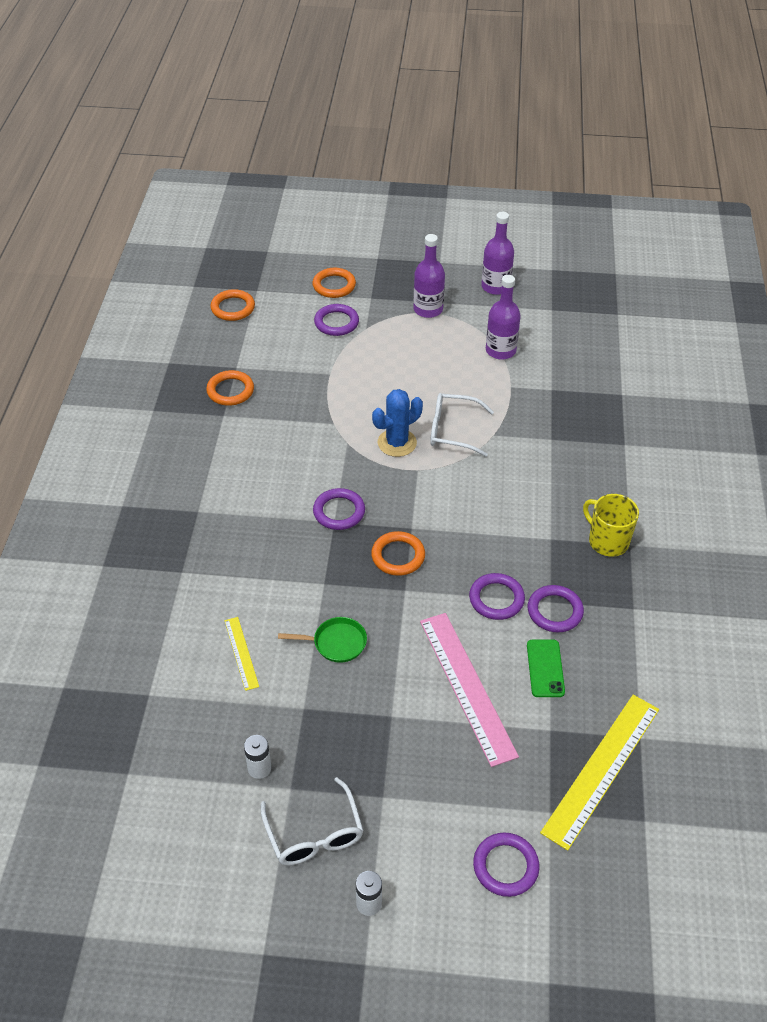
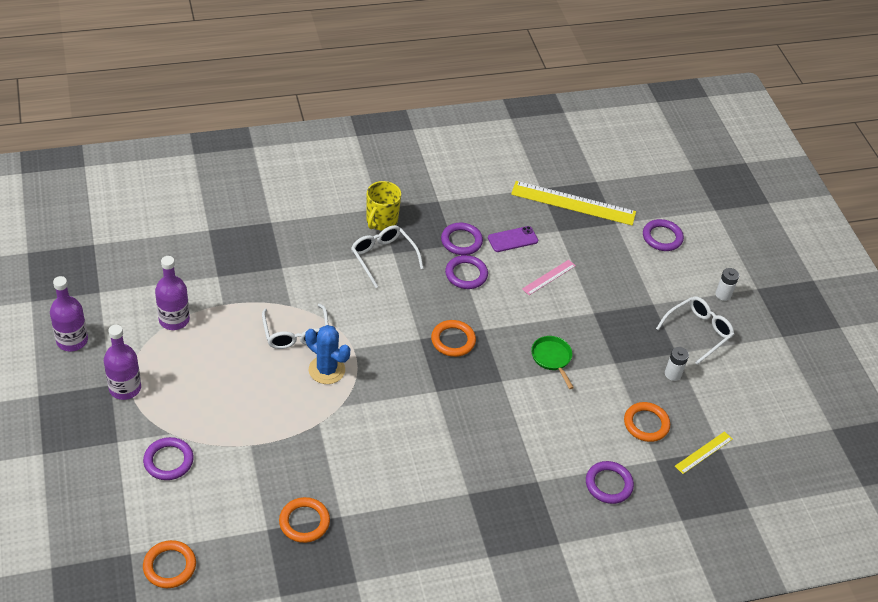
camera: 115 degrees left, 0 degrees up
(241, 653) = (591, 414): yellow ruler -> yellow ruler (703, 452)
(334, 285) = (104, 480): orange ring -> orange ring (646, 424)
(339, 512) = (424, 390): purple ring -> purple ring (608, 484)
(467, 686) = (548, 277): pink ruler -> pink ruler, size x0.50
(544, 527) = (383, 258): none -> white glasses
(545, 668) = (512, 239): green phone -> purple phone

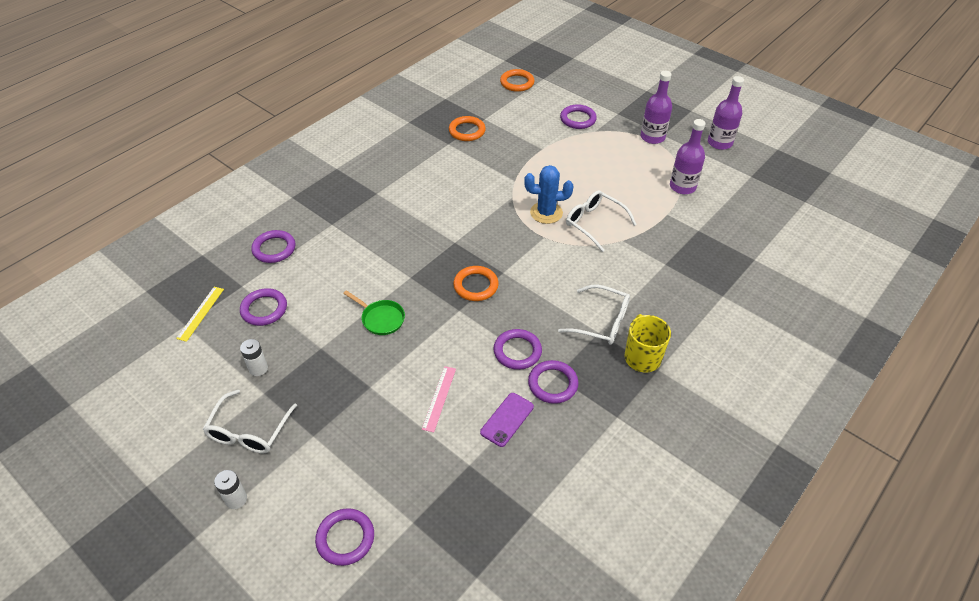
camera: 150 degrees right, 0 degrees up
(573, 203) = (480, 517): yellow ruler -> none
(646, 424) = (264, 309): orange ring -> purple ring

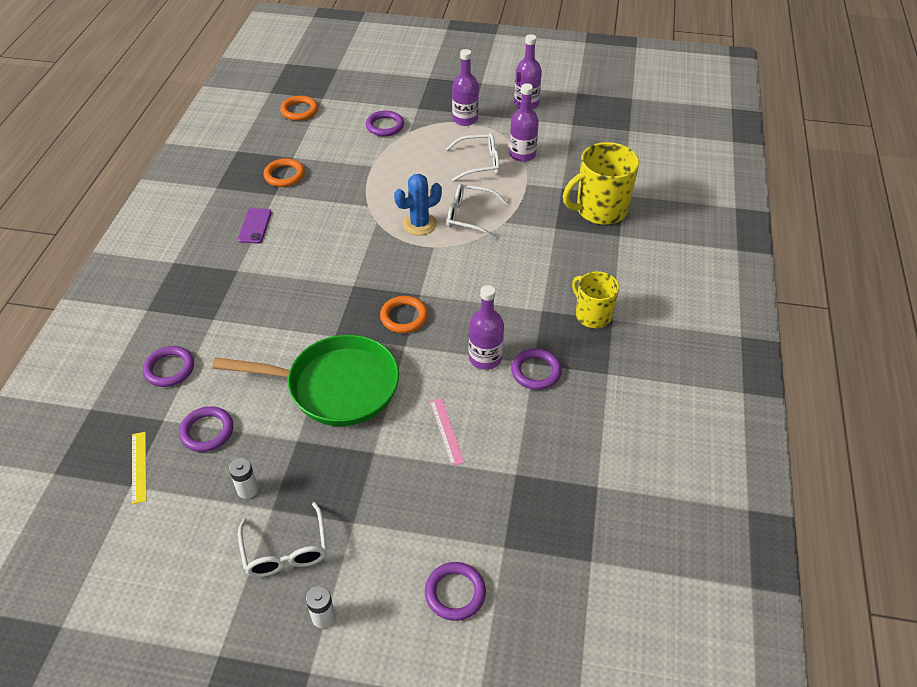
camera: 30 degrees left, 0 degrees up
(381, 319) = (336, 386): green pan -> green pan, size x2.33
(507, 419) = (519, 420): purple phone -> purple phone (255, 226)
(517, 351) = (485, 358): purple ring -> purple bottle
(601, 321) = (537, 300): white glasses -> white glasses (479, 163)
(721, 264) = (600, 210): none -> yellow mug

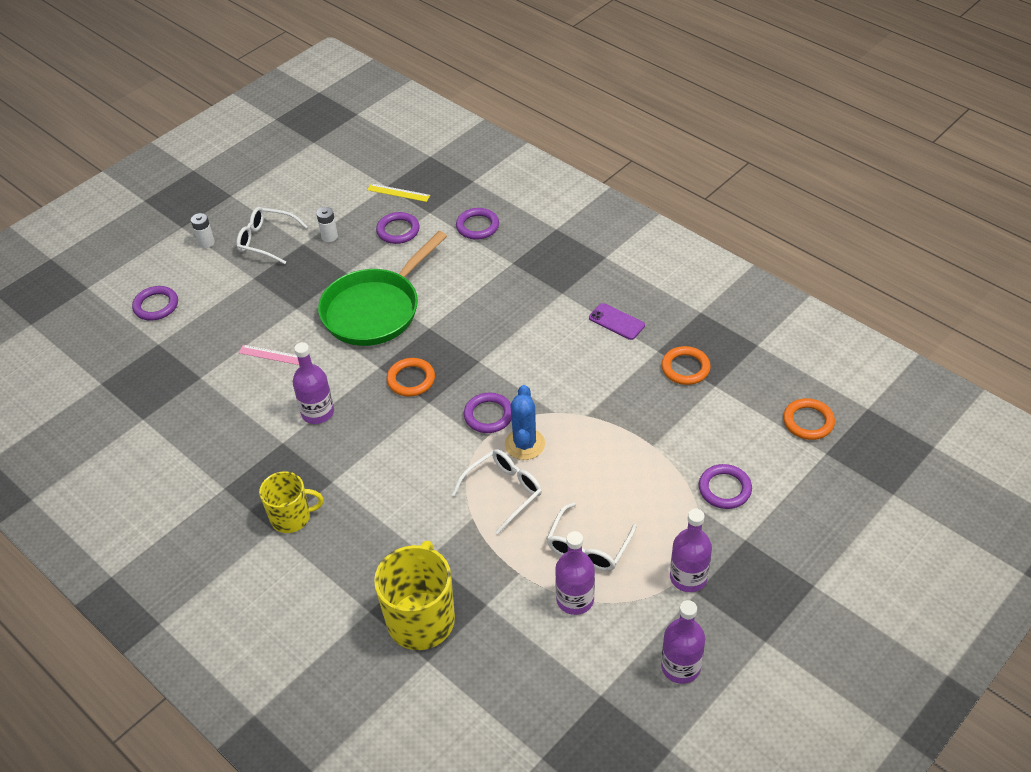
camera: 125 degrees right, 0 degrees up
(536, 371) = (272, 439): purple ring -> purple ring (488, 415)

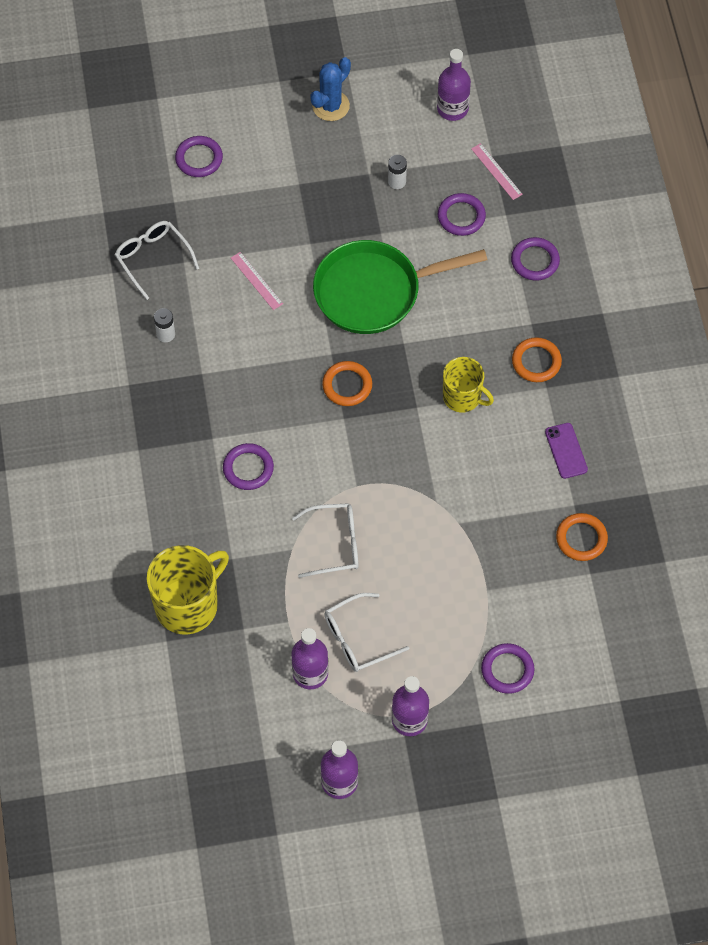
camera: 35 degrees right, 15 degrees up
(206, 243) = (287, 115): white battery -> white battery (165, 334)
(267, 240) = (340, 148): white glasses -> white glasses (153, 259)
(291, 517) = (159, 448): yellow mug -> yellow mug (463, 397)
(317, 412) = (249, 364): purple bottle -> purple bottle (452, 109)
(398, 193) = (496, 171): yellow ruler -> pink ruler
(488, 415) = (380, 465): purple ring -> purple ring (248, 468)
(524, 444) = (386, 513): blue cactus -> blue cactus (331, 106)
(808, 421) = (634, 663): orange ring -> orange ring (536, 362)

